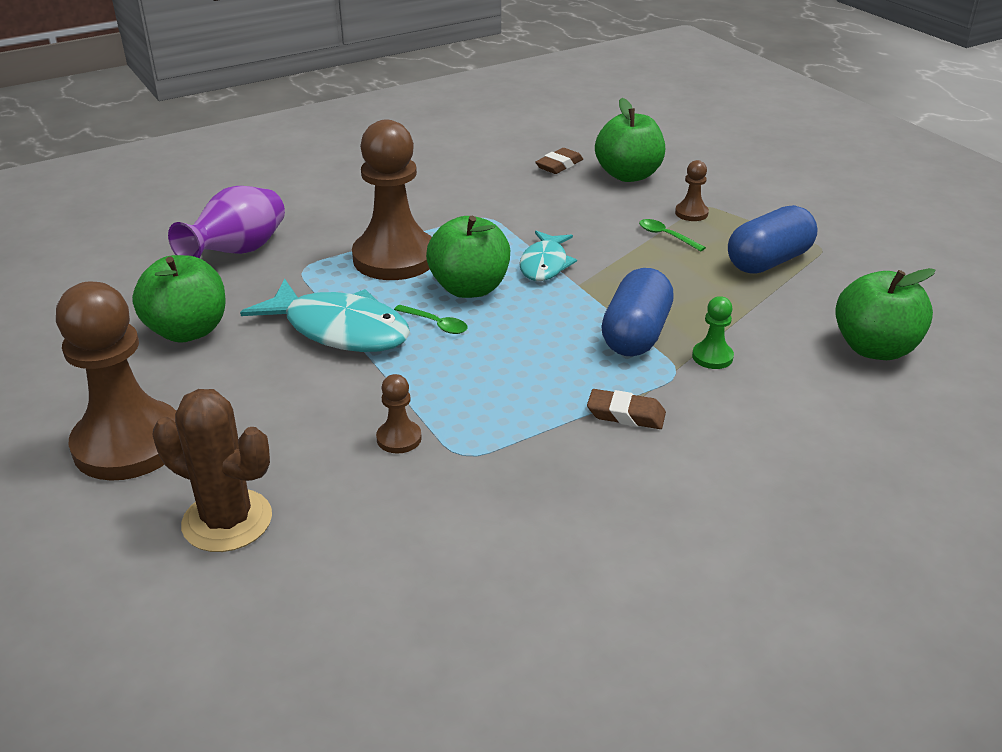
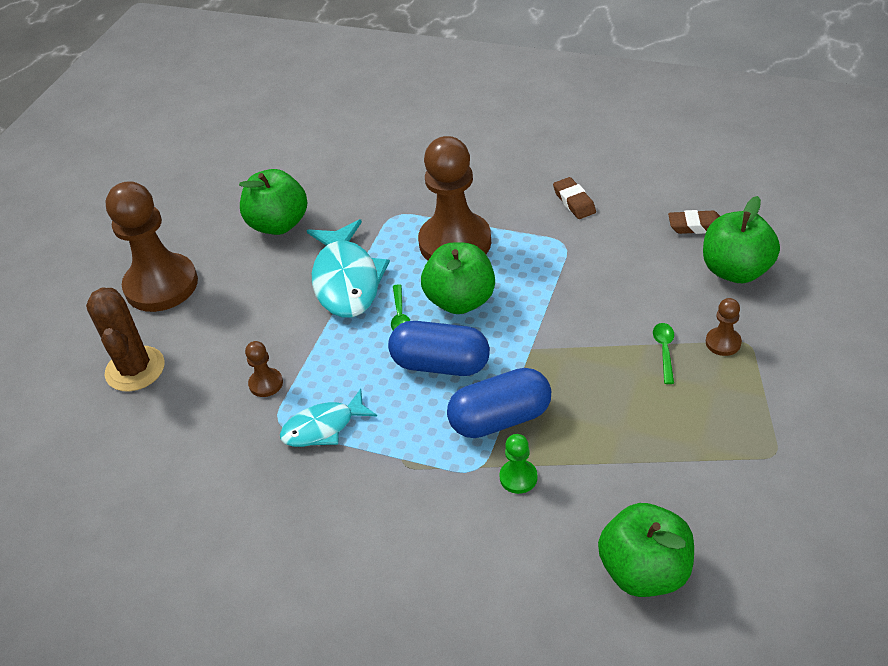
camera: 55 degrees right, 10 degrees up
(238, 252) = (379, 177): purple vase -> none
(545, 264) = (537, 315): turquoise fish -> turquoise fish (323, 427)
(626, 414) = (396, 472): brown eraser -> brown eraser (574, 202)
(768, 261) = (704, 432): blue capsule -> blue capsule (440, 364)

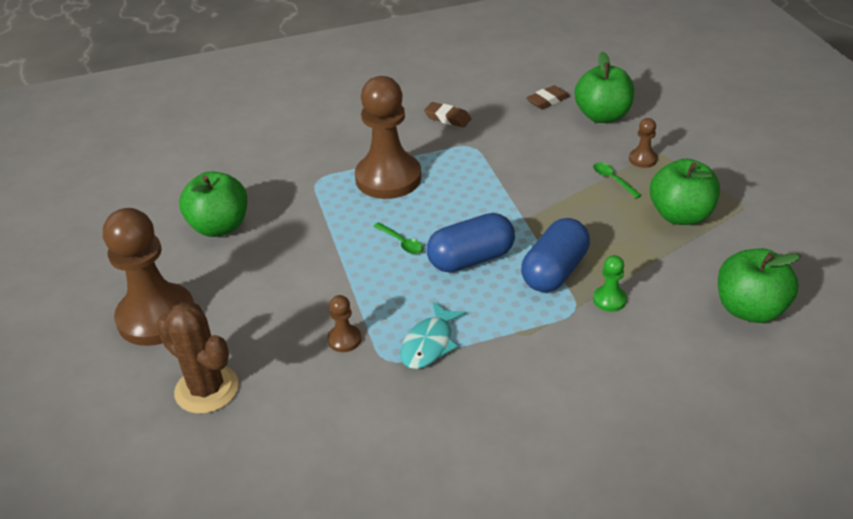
camera: 40 degrees left, 5 degrees down
(346, 280) = (328, 239): turquoise fish -> none
(460, 301) = (437, 213): green apple -> green apple (680, 215)

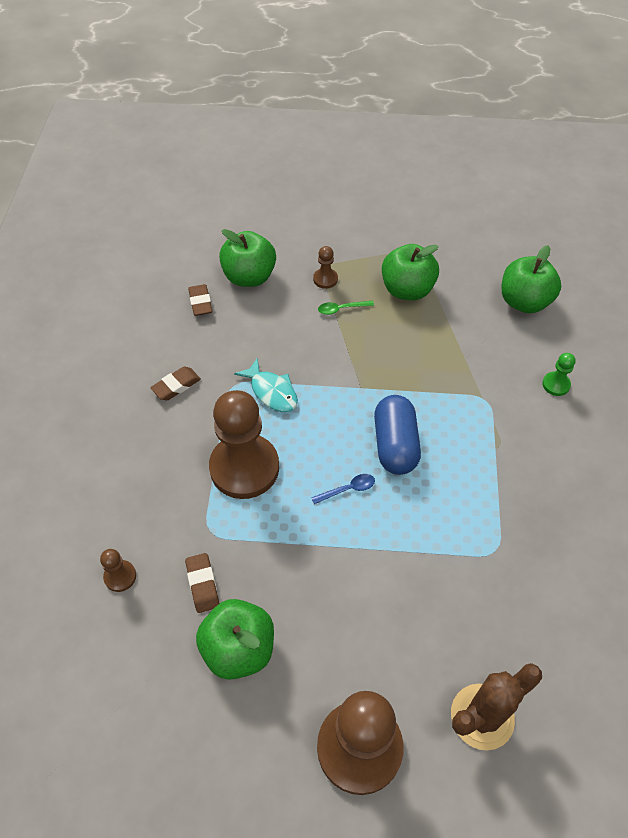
camera: 70 degrees left, 15 degrees up
(267, 191) = (203, 584): none -> brown eraser
(344, 339) = (458, 577): brown pawn -> brown pawn (120, 576)
(401, 243) = (348, 489): green spoon -> blue spoon
(429, 344) = (487, 513): turquoise fish -> turquoise fish (272, 392)
(554, 271) = (436, 394): blue capsule -> none
(609, 300) = (483, 374): green pawn -> green pawn (556, 384)

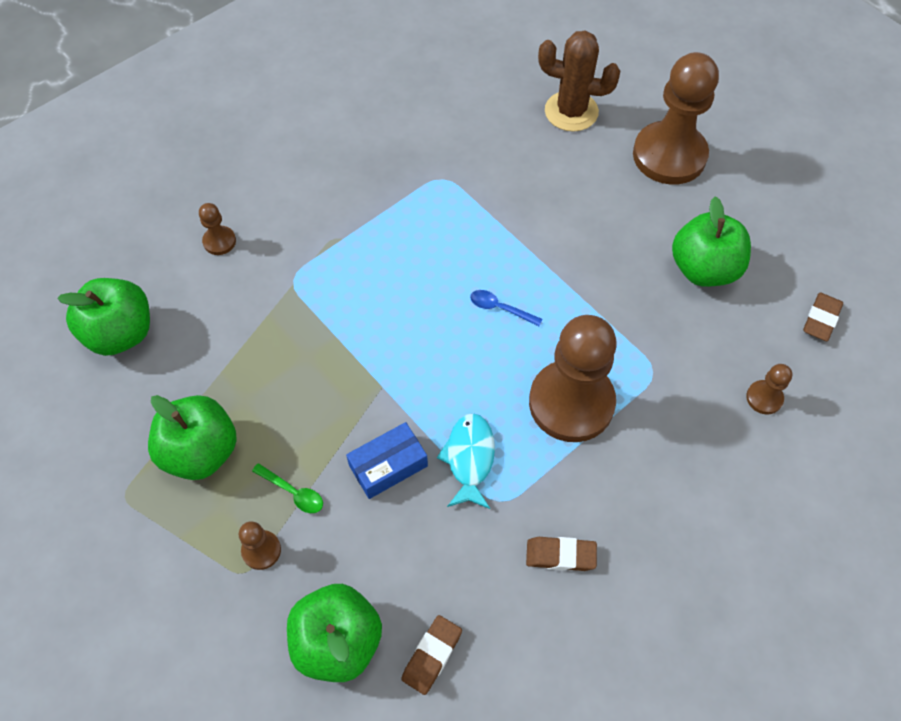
camera: 135 degrees left, 5 degrees up
(203, 584) = (695, 335): brown eraser -> brown eraser (821, 319)
(310, 355) = (388, 465): none -> blue box
(395, 445) = (417, 310): blue capsule -> none
(556, 384) = (219, 241): green pawn -> brown pawn

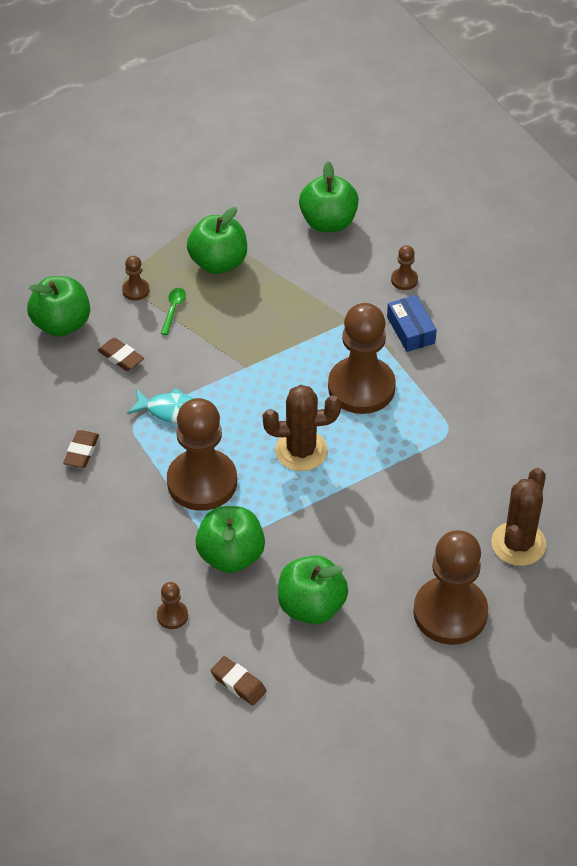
camera: 100 degrees right, 10 degrees down
(293, 492) = (173, 309): green spoon -> green spoon turned 150 degrees clockwise
(388, 465) = (179, 363): blue box -> blue box (411, 330)
(394, 263) = (361, 387): none -> brown pawn
(432, 655) = (36, 370): brown eraser -> brown eraser (121, 357)
(500, 308) = (301, 451): blue spoon -> brown cactus
(665, 354) = (231, 556): none -> green apple

